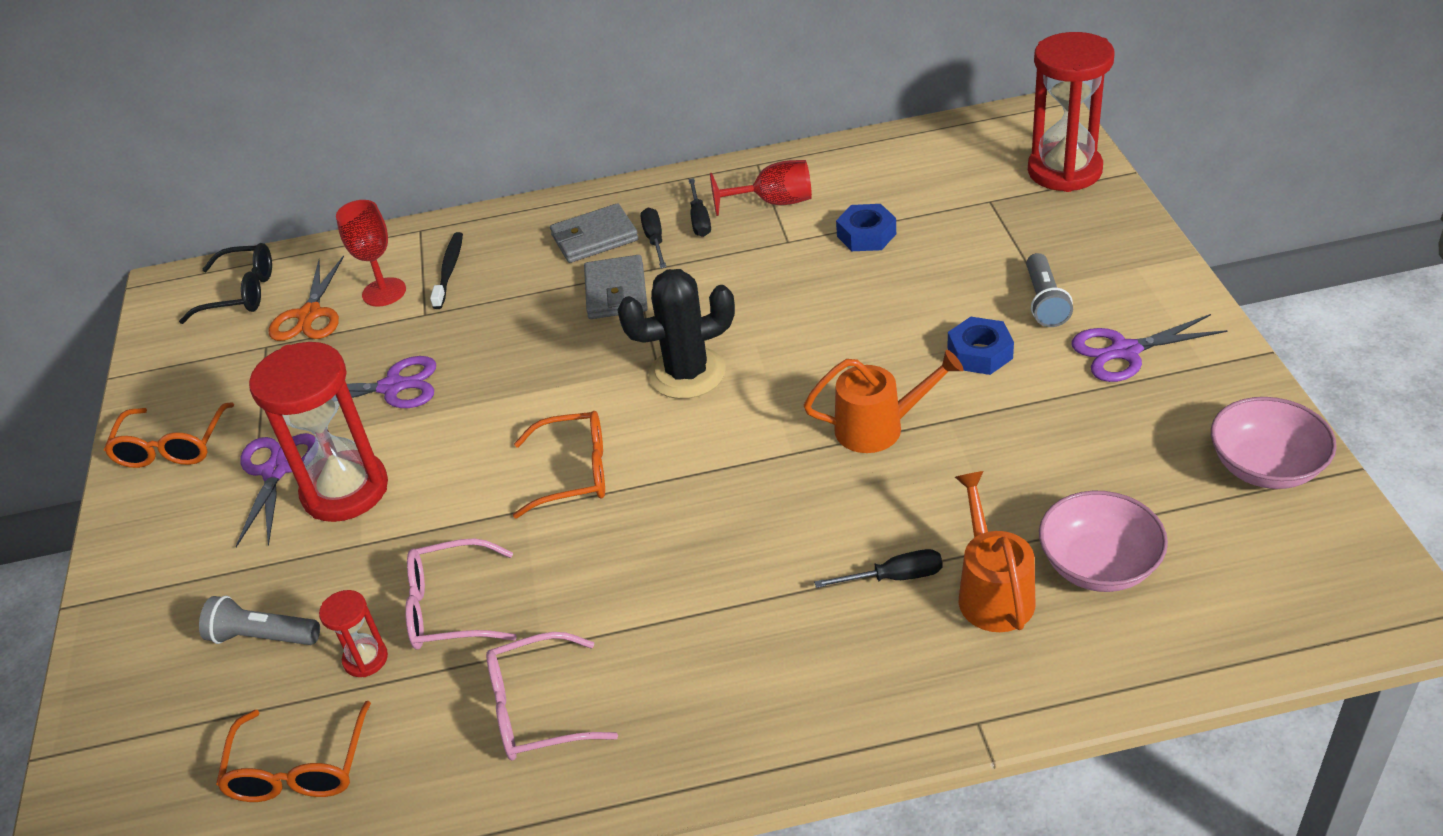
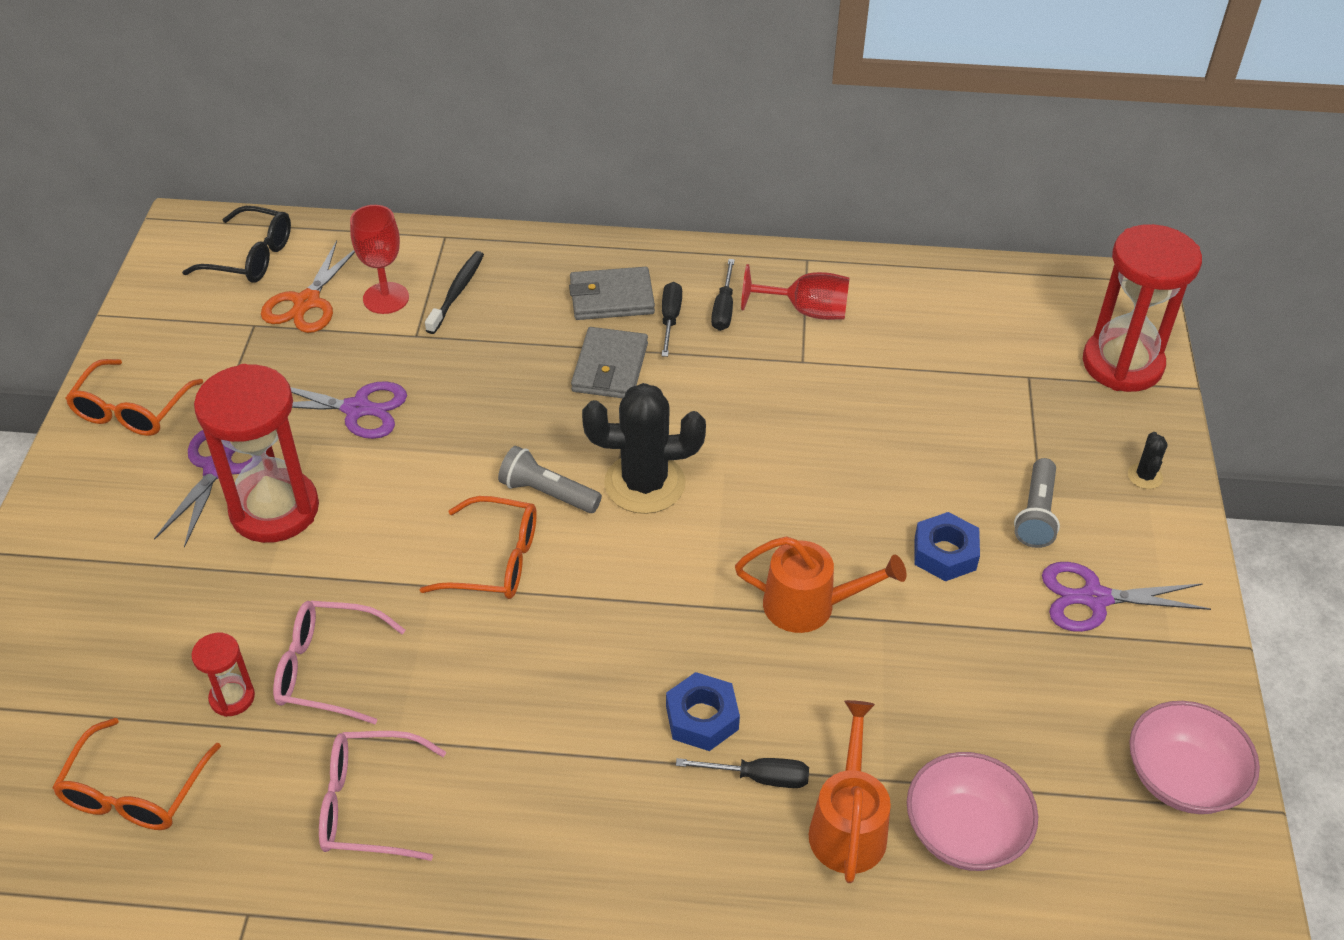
camera: 10 degrees right, 5 degrees up
(262, 637) = (147, 643): grey flashlight -> grey flashlight (547, 493)
(866, 235) = (885, 378): blue nut -> blue nut (702, 718)
(1123, 248) = (1145, 476): none -> black cactus

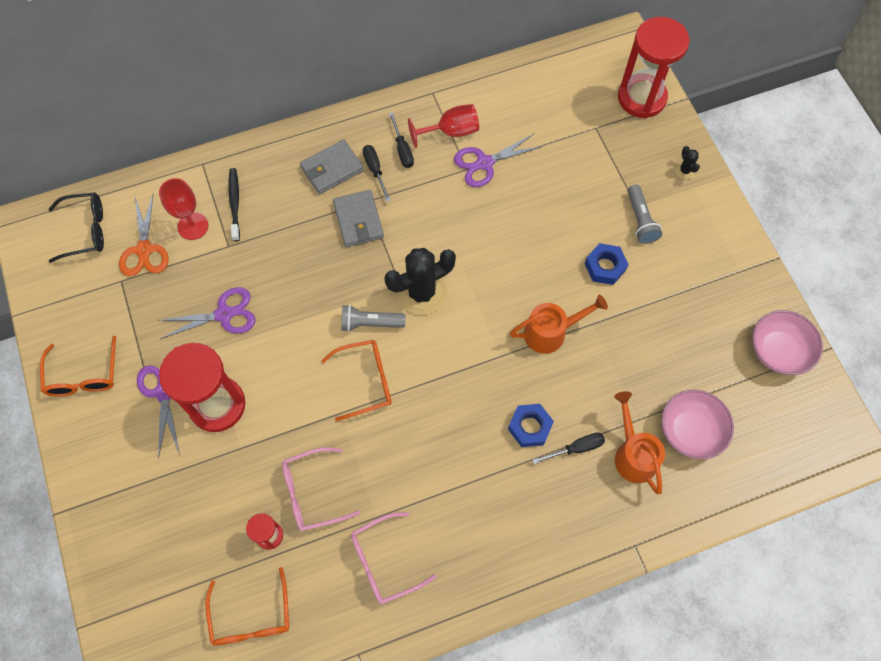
camera: 25 degrees left, 20 degrees up
(1095, 598) = (693, 261): purple scissors -> purple scissors (484, 163)

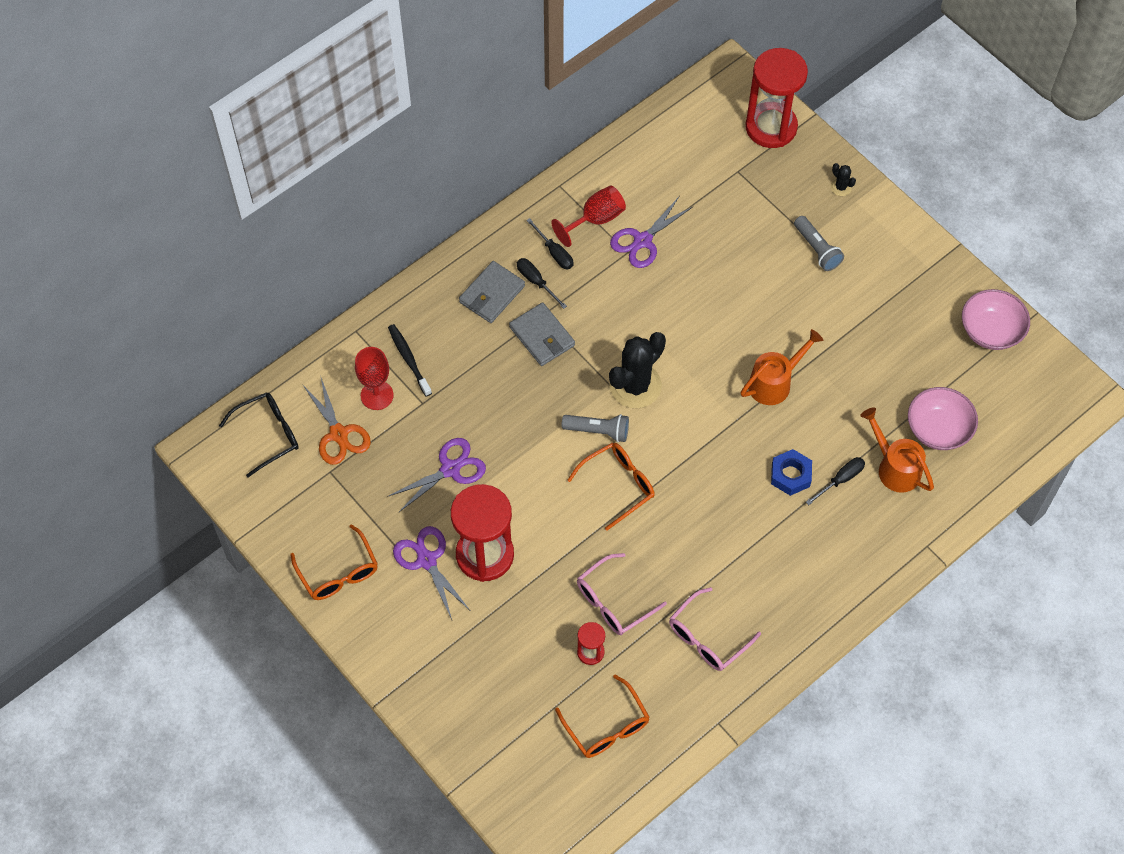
camera: 20 degrees left, 5 degrees down
(370, 323) = (598, 431): grey flashlight -> grey flashlight turned 150 degrees counterclockwise
(605, 267) = (801, 304): blue nut -> none

